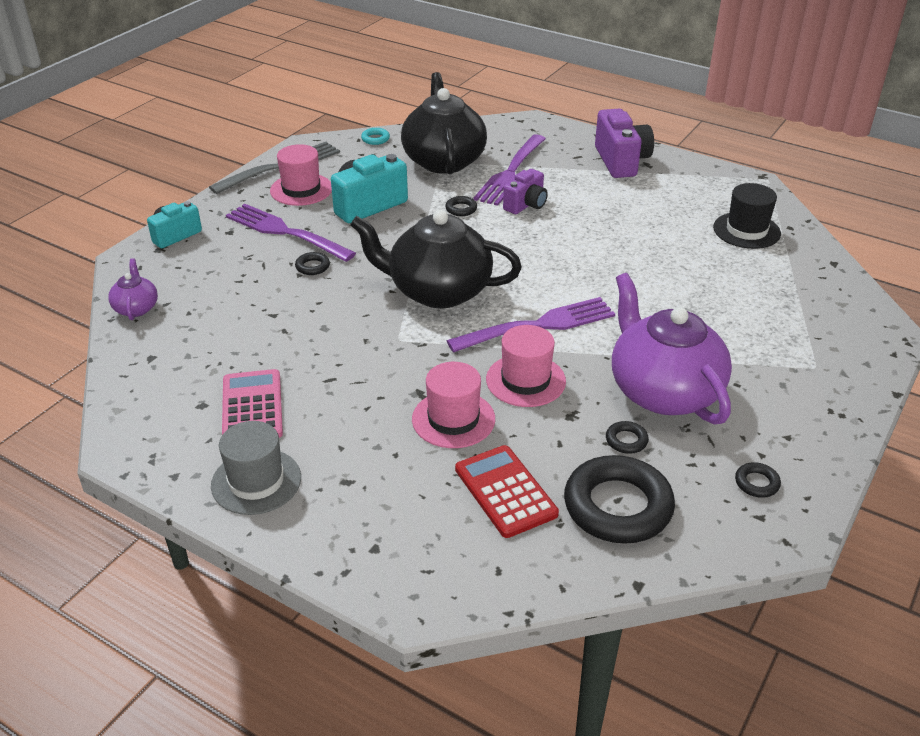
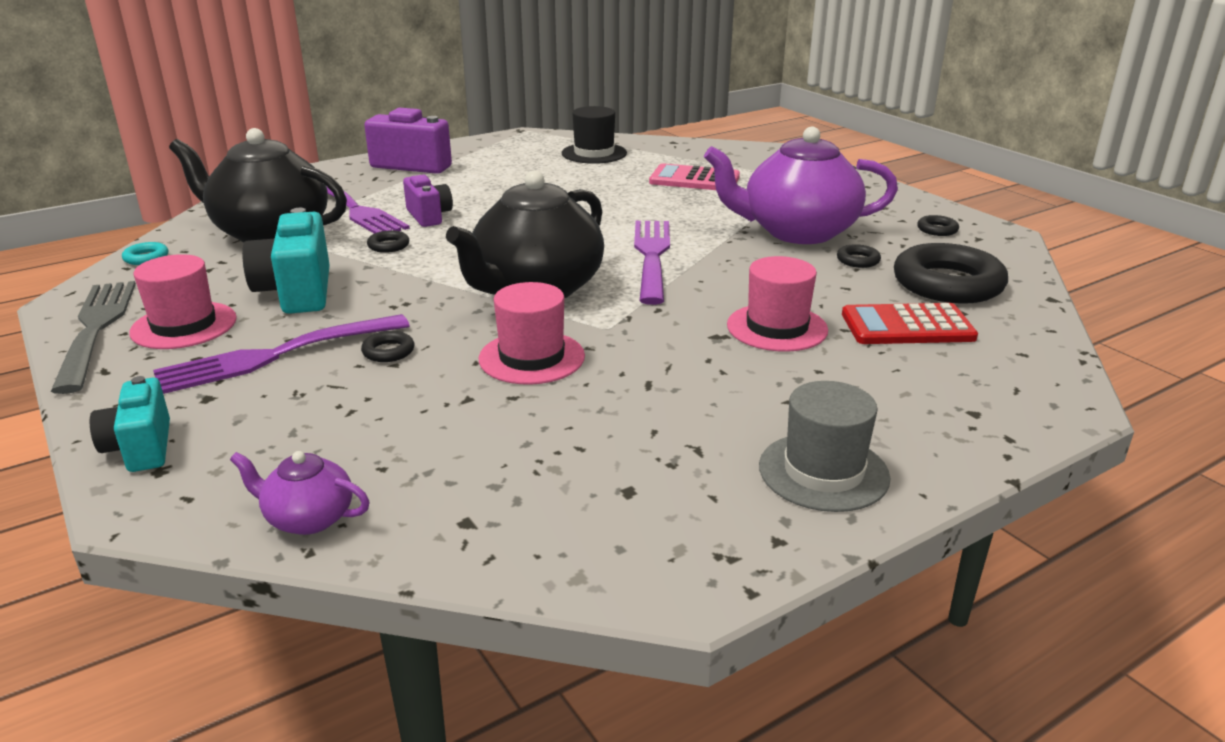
camera: 65 degrees left, 10 degrees down
(252, 407) = (664, 449): pink calculator -> pink calculator (694, 180)
(525, 380) = (737, 281): pink hat -> pink hat (531, 357)

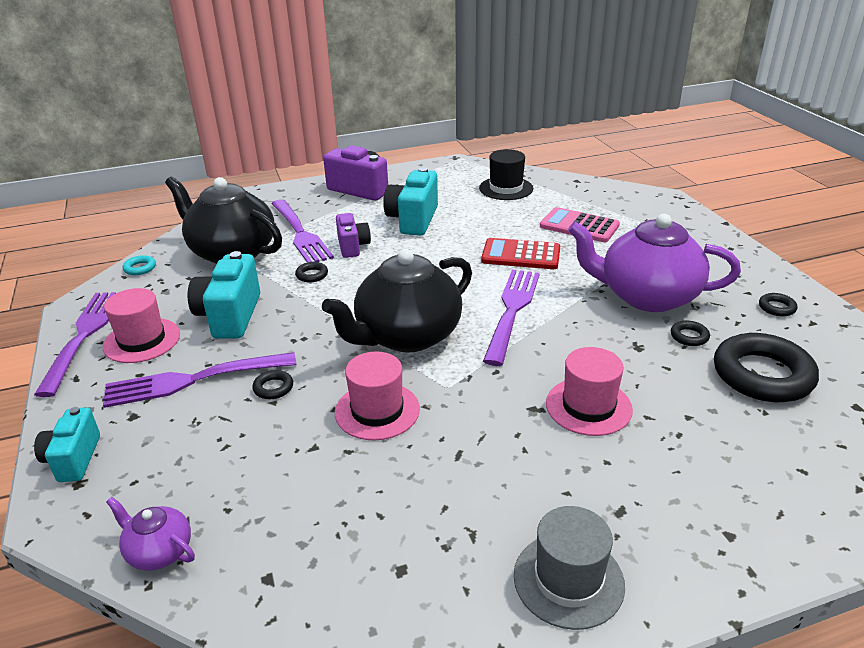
camera: 15 degrees right, 5 degrees up
(96, 330) = (84, 337): grey fork -> purple fork
(494, 187) = (413, 220): none -> turquoise camera
(907, 326) = (705, 421): red calculator -> red calculator (521, 255)

